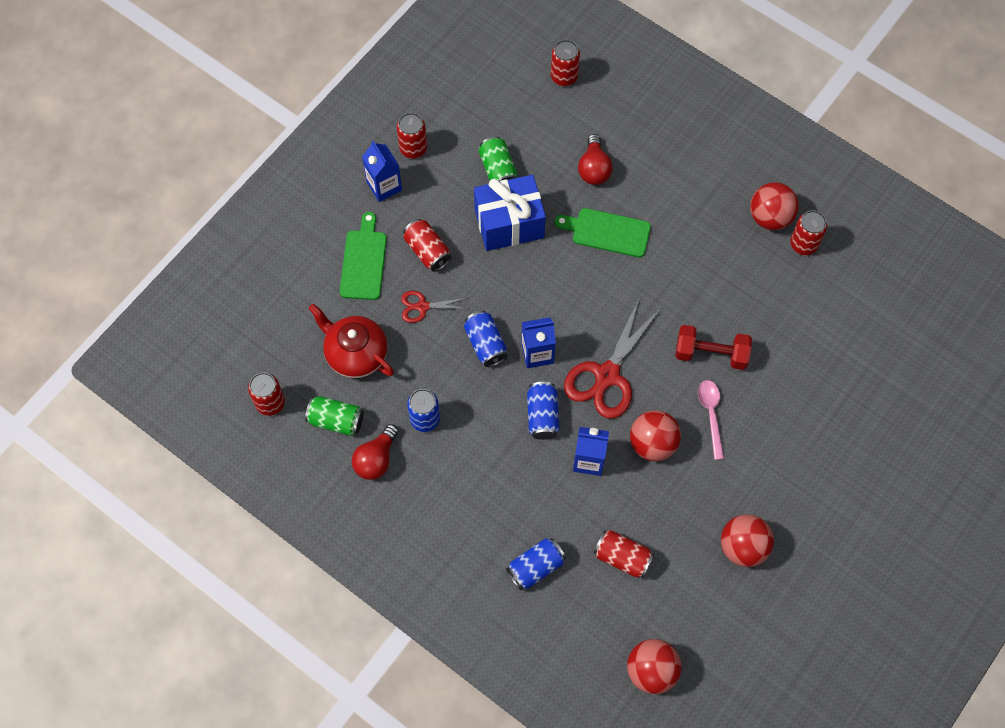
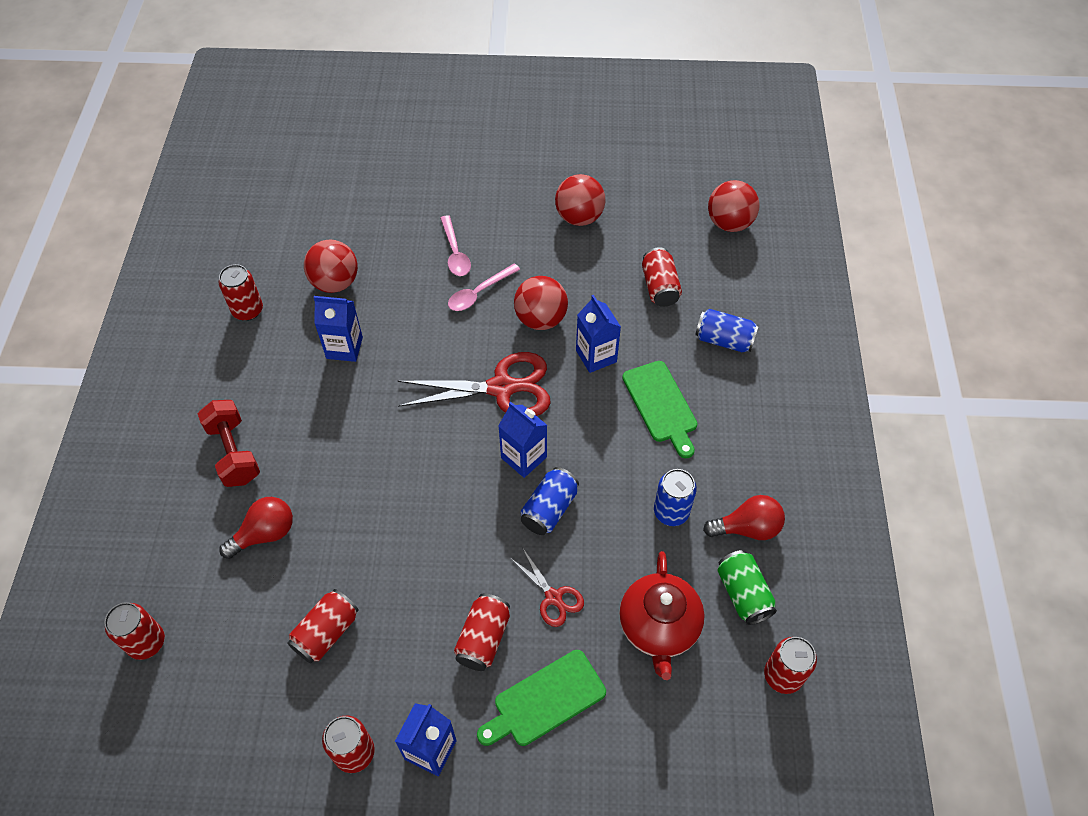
camera: 125 degrees left, 10 degrees down
(498, 170) = (326, 632): green can -> red can
(509, 224) = (391, 575): blue gift -> none
(542, 416) = (584, 415): blue can -> none
(607, 232) = (340, 476): green cutting board -> green cutting board (661, 405)
(711, 354) = (418, 322): red dumbbell -> red dumbbell (234, 452)
(720, 291) = (344, 348): none -> blue carton
(767, 422) = (455, 253): none -> pink spoon
(770, 217) = (232, 350): red ball -> red ball (335, 283)

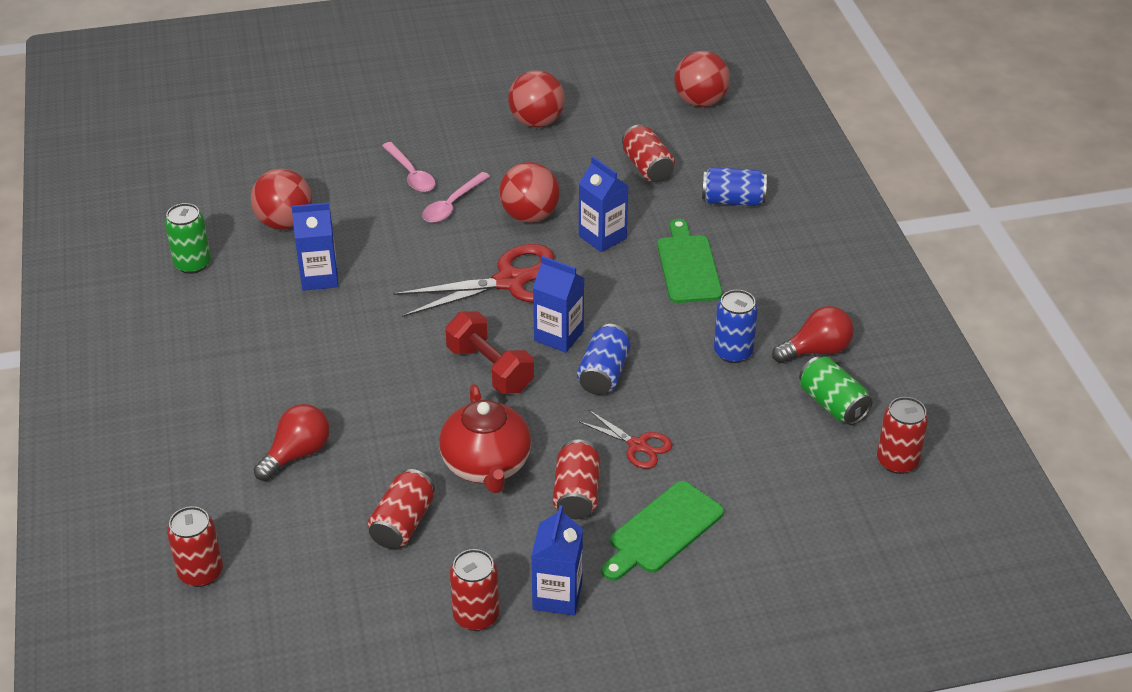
camera: 15 degrees left, 15 degrees down
(234, 452) = (231, 391): red dumbbell -> red dumbbell (490, 369)
(248, 310) = (192, 264): red can -> green can
(658, 627) = (757, 448): red teapot -> red teapot (486, 466)
(661, 405) = (688, 266): green cutting board -> green cutting board turned 150 degrees counterclockwise

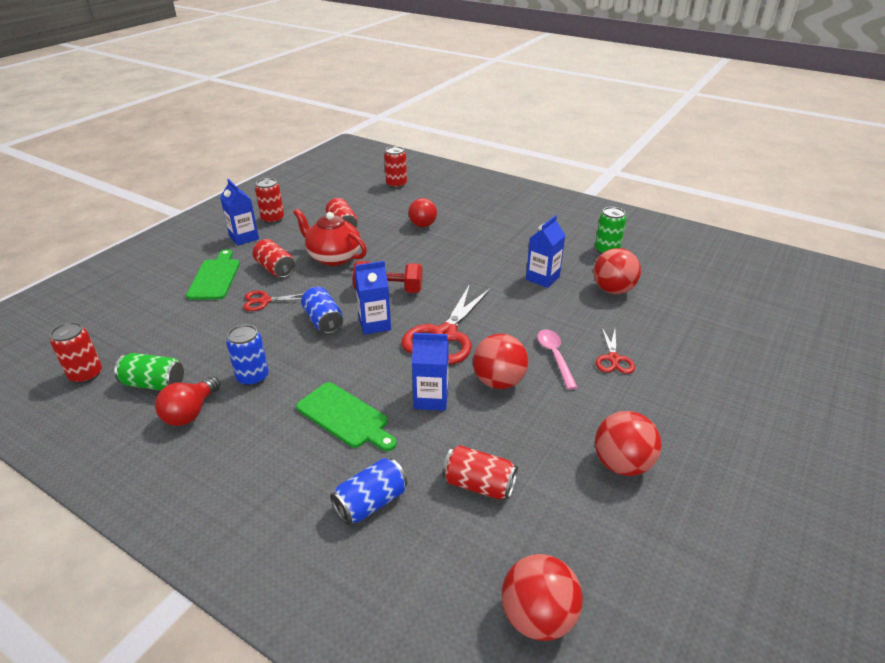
camera: 135 degrees right, 5 degrees down
(411, 174) = (613, 359): pink spoon -> red scissors

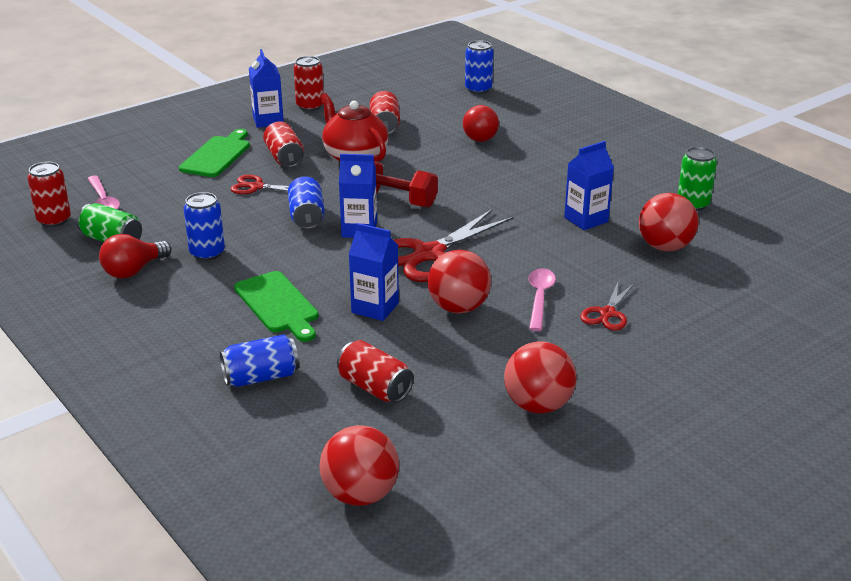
camera: 20 degrees right, 5 degrees down
(128, 343) = (103, 201): none -> pink spoon
(396, 184) = (478, 89): red can -> blue can

